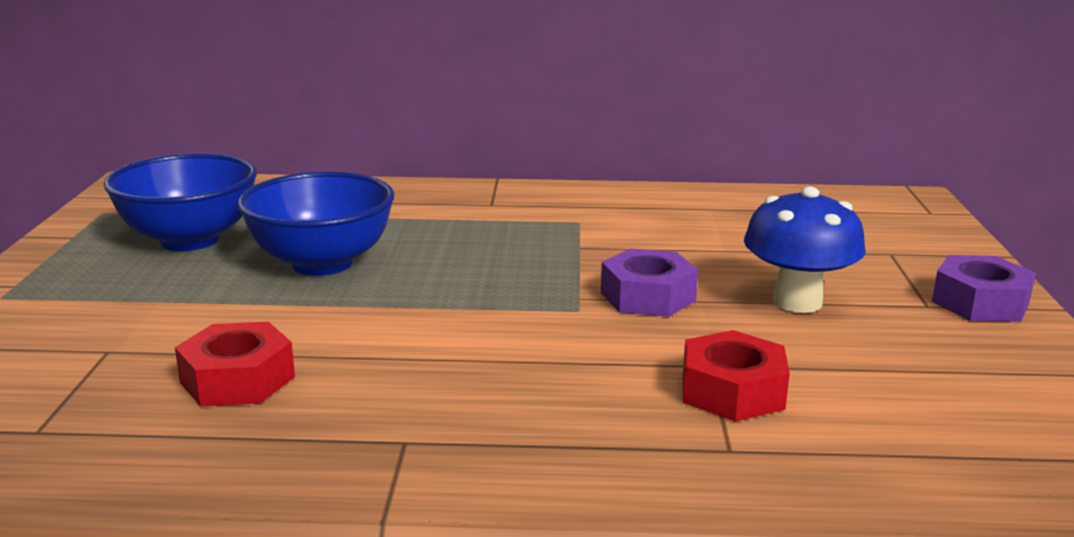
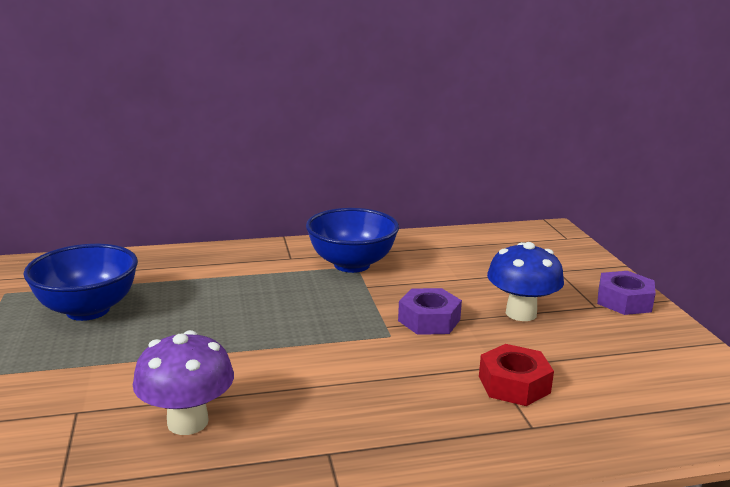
camera: 15 degrees left, 0 degrees up
(237, 379) = (188, 422): red nut -> purple mushroom
(322, 263) = (197, 319): blue bowl -> blue bowl (352, 264)

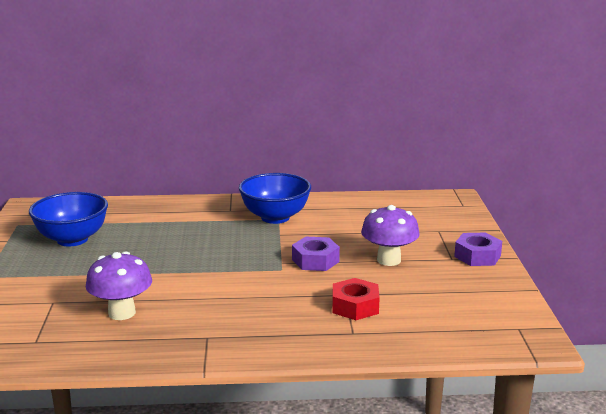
camera: 10 degrees right, 0 degrees up
(521, 313) = (389, 260): blue mushroom -> purple mushroom

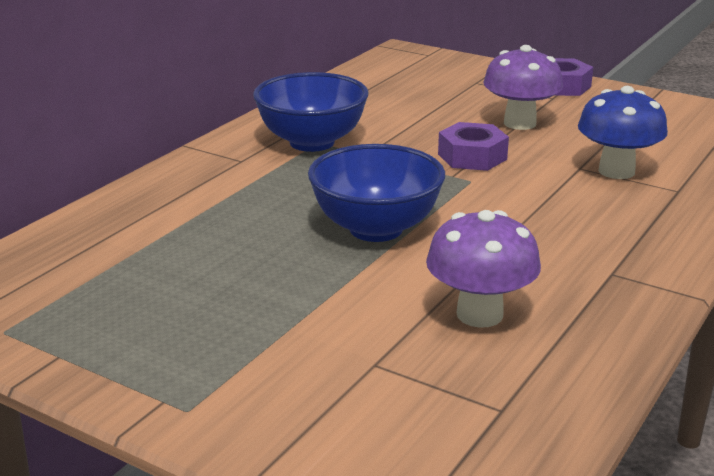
camera: 55 degrees left, 5 degrees up
(72, 239) = (156, 294): blue bowl -> blue bowl (376, 229)
(355, 306) = (616, 171): red nut -> blue mushroom

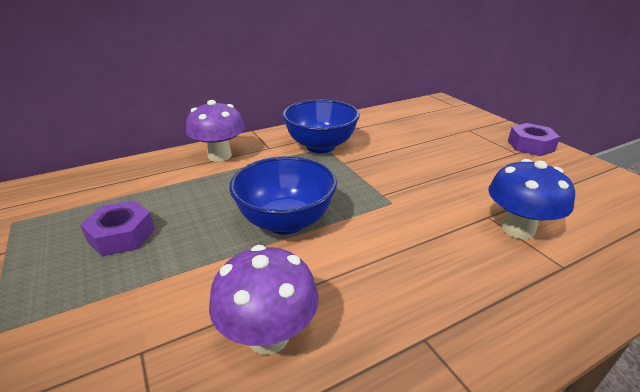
camera: 30 degrees right, 5 degrees up
(472, 157) = (411, 183): purple nut -> purple nut (121, 235)
(519, 123) = (472, 166): purple mushroom -> purple mushroom (219, 156)

